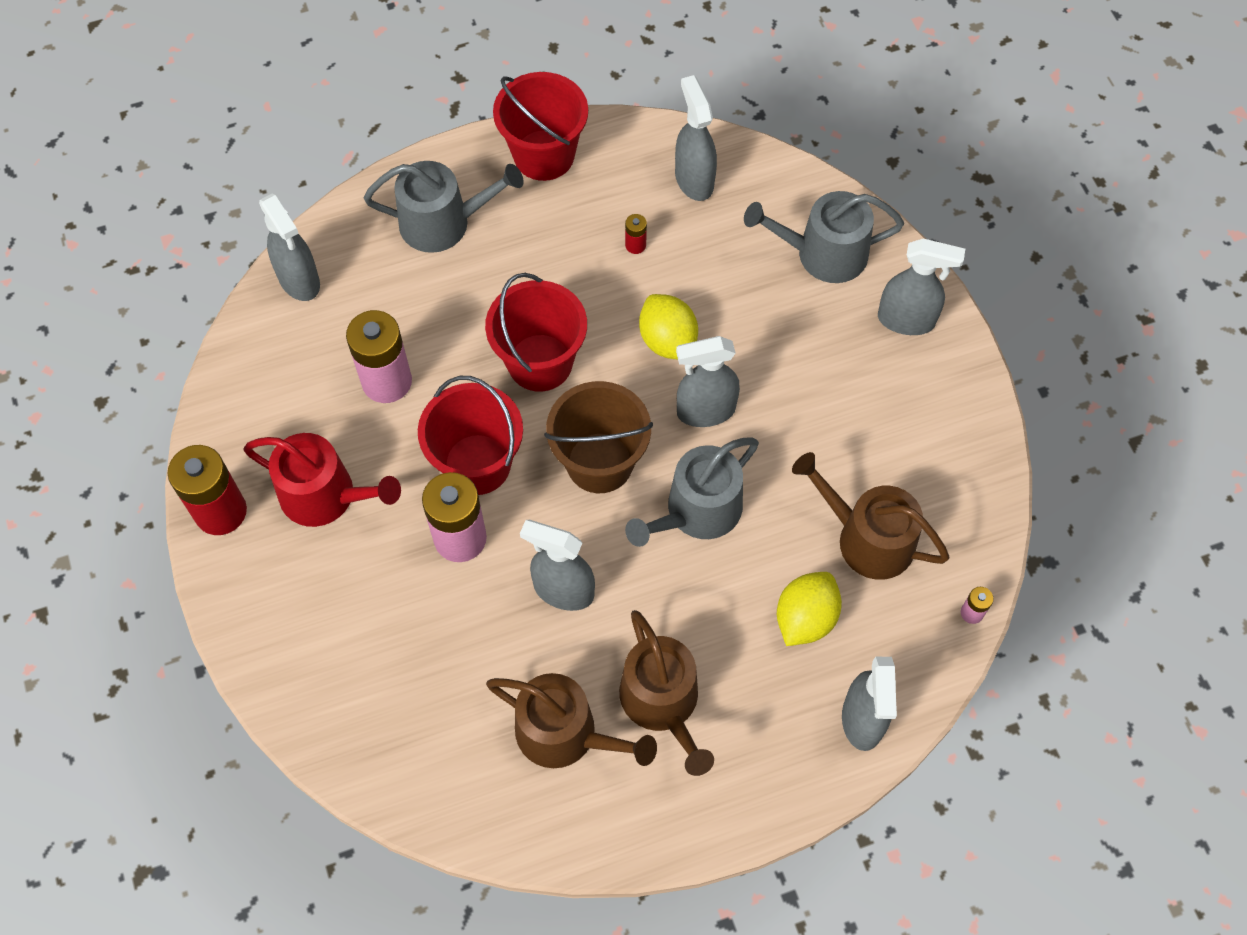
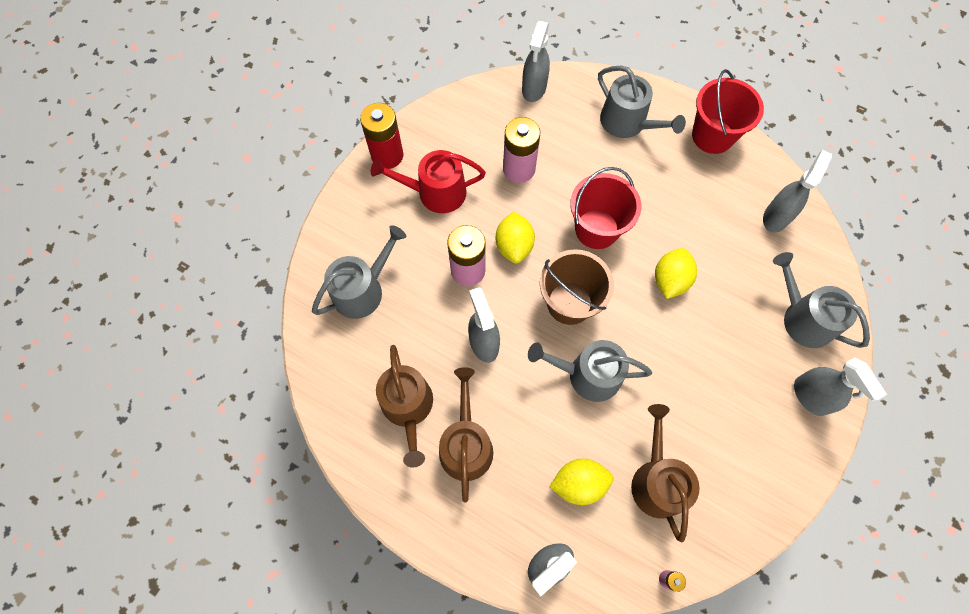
camera: 50 degrees right, 5 degrees up
(326, 496) = (435, 192): red watering can -> red watering can turned 105 degrees clockwise
(372, 675) = (362, 290): none -> grey watering can
(477, 464) = (514, 246): red bucket -> yellow lemon
(635, 245) = (708, 220): red battery -> none
(663, 703) = (466, 444): brown watering can -> brown watering can turned 150 degrees clockwise
(705, 411) = (648, 332): grey spray bottle -> none

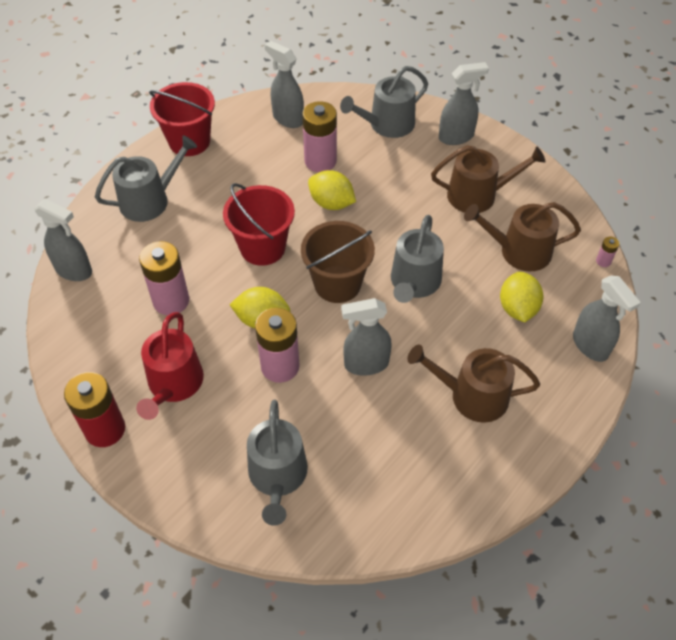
camera: 80 degrees left, 15 degrees down
(362, 290) = (278, 476): grey watering can -> grey watering can turned 150 degrees counterclockwise
(408, 407) = (426, 445): brown watering can -> brown watering can (478, 195)
(725, 259) = (320, 161): none -> pink battery

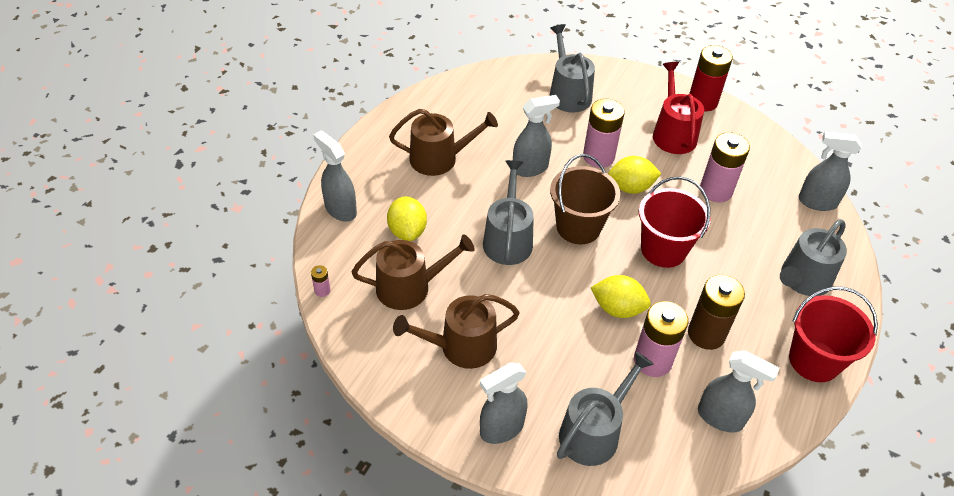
camera: 165 degrees right, 5 degrees down
(265, 172) = (706, 334): none -> brown battery

